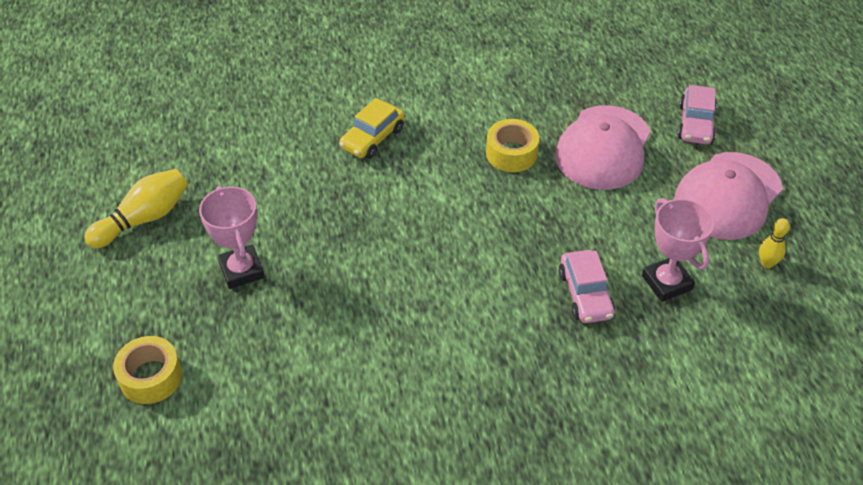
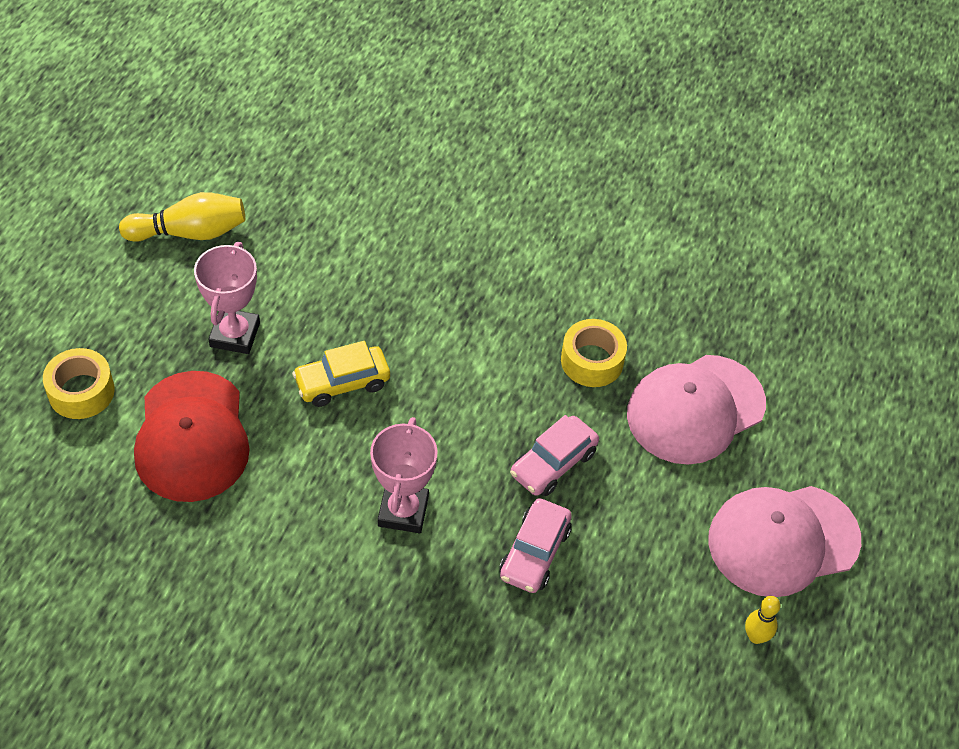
camera: 30 degrees right, 5 degrees up
(270, 359) = (192, 437): none -> red cap
(372, 138) = (466, 266): yellow car -> yellow car (342, 383)
(667, 282) = (629, 592): pink trophy -> pink trophy (403, 511)
(695, 124) = (824, 440): pink car -> pink car (553, 463)

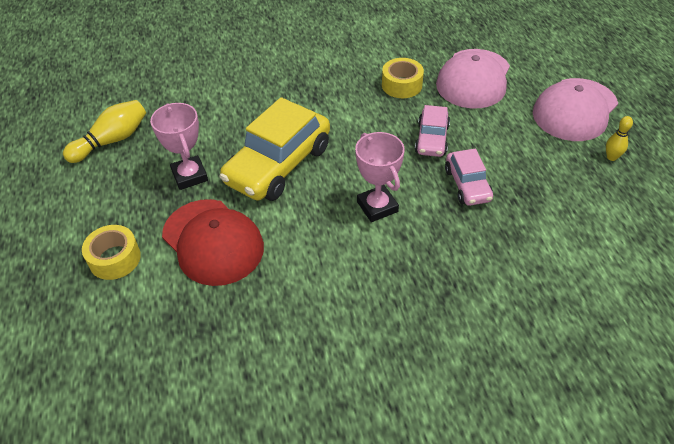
camera: 30 degrees left, 5 degrees down
(342, 383) = (278, 165): yellow car -> yellow car, size x1.86

